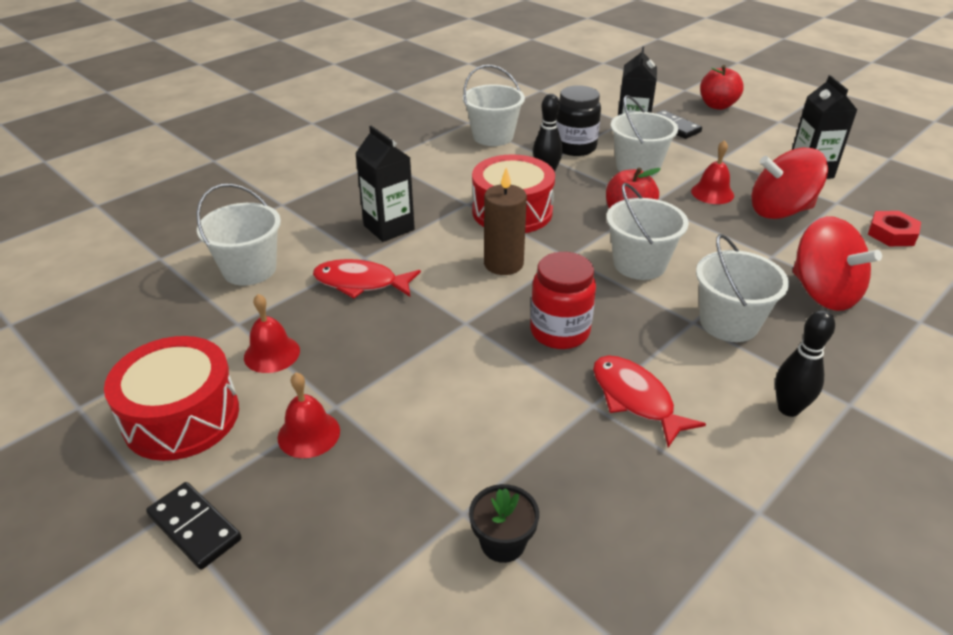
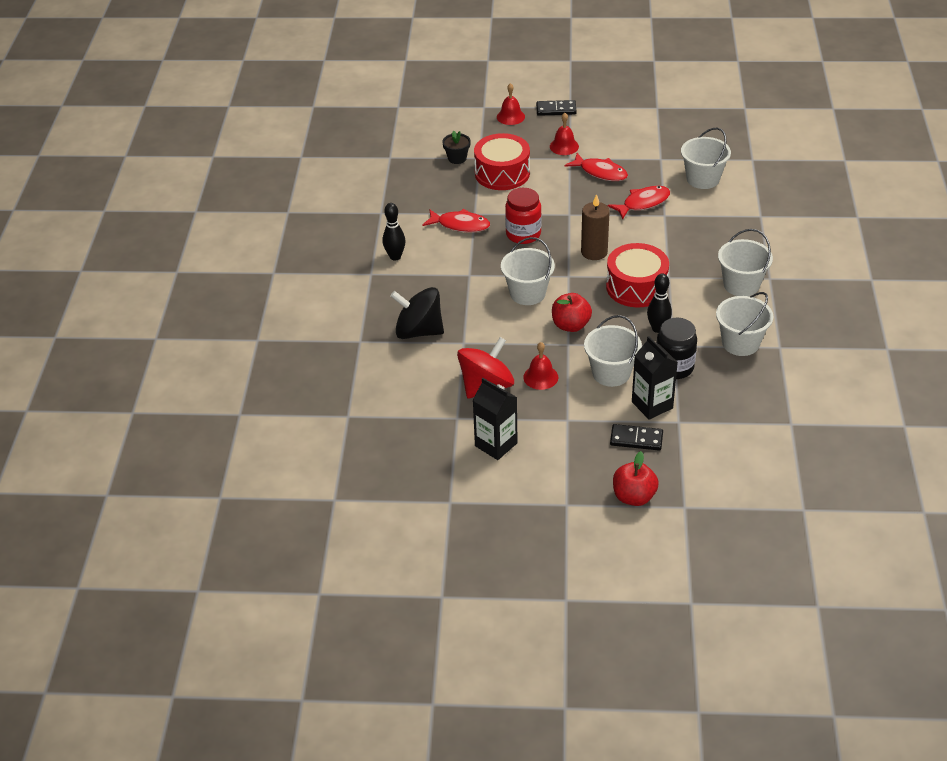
camera: 140 degrees right, 5 degrees up
(181, 417) = (616, 125): red drum -> red drum (502, 173)
(272, 354) = (625, 158): red bell -> red bell (510, 116)
(336, 354) = (600, 172): none -> red fish
(389, 227) = (682, 237): black carton -> none
(729, 323) = (452, 284): white bucket -> white bucket (741, 285)
(823, 293) = (419, 331): red spinning top -> black spinning top
(892, 234) = (406, 406): red nut -> none

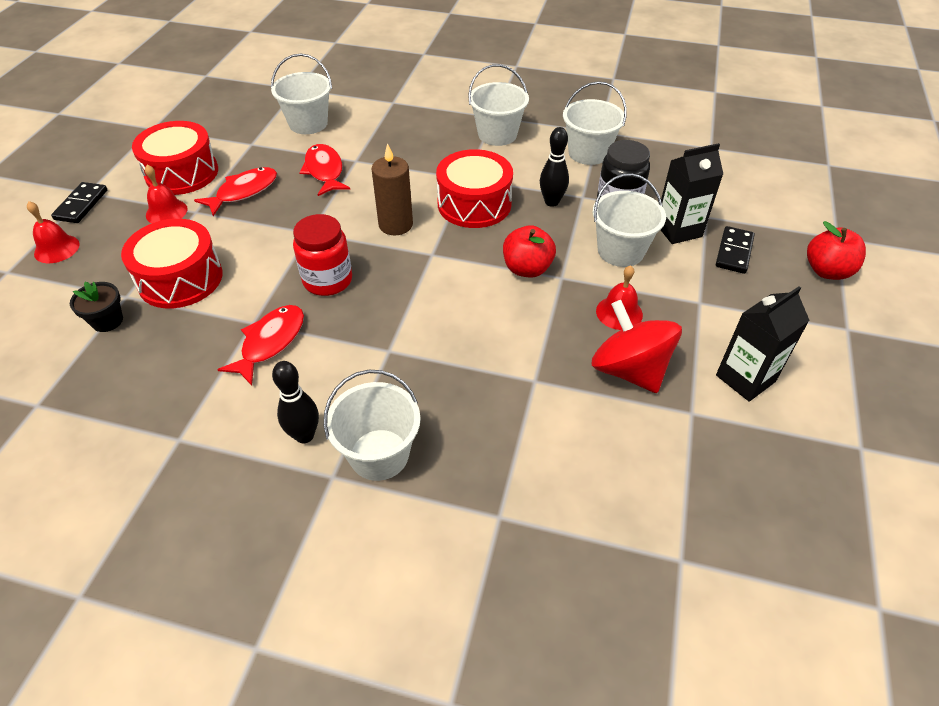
camera: 80 degrees left, 5 degrees up
(419, 331) = (496, 430): black spinning top -> none
(527, 293) = (452, 297): white bucket -> white bucket (379, 454)
(609, 139) = (182, 173): none -> red drum

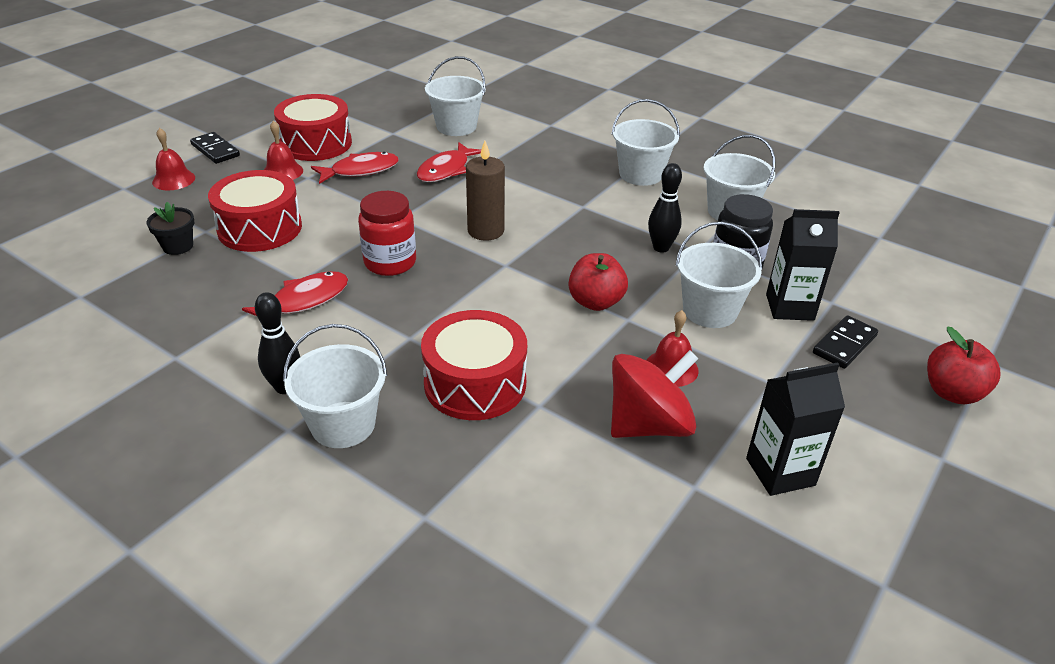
camera: 20 degrees right, 10 degrees down
(81, 205) = (215, 150): black domino -> black domino turned 75 degrees counterclockwise
(324, 171) = (446, 170): red fish -> red fish turned 150 degrees counterclockwise
(474, 204) = (577, 231): red drum -> red drum (475, 383)
(629, 370) = (648, 425): red spinning top -> red spinning top turned 75 degrees clockwise

